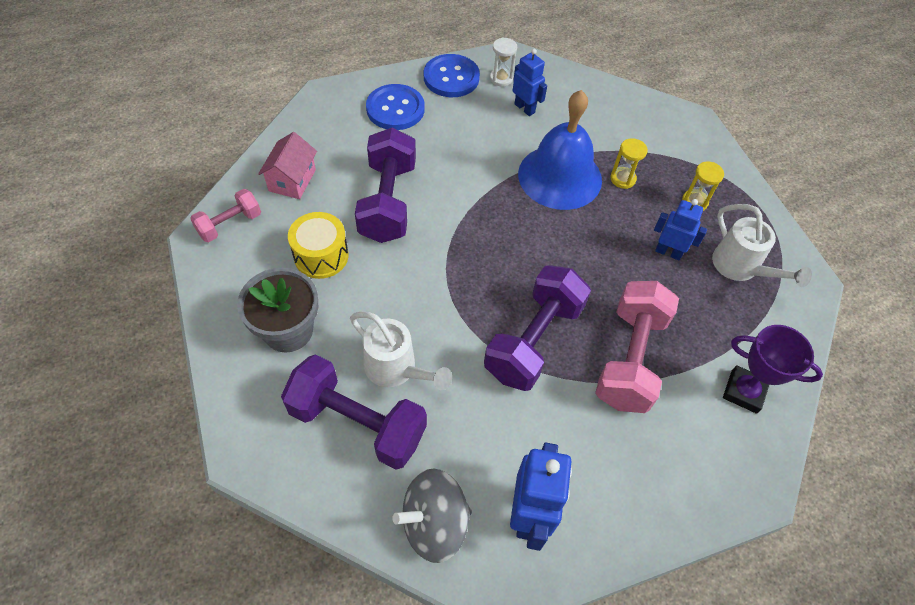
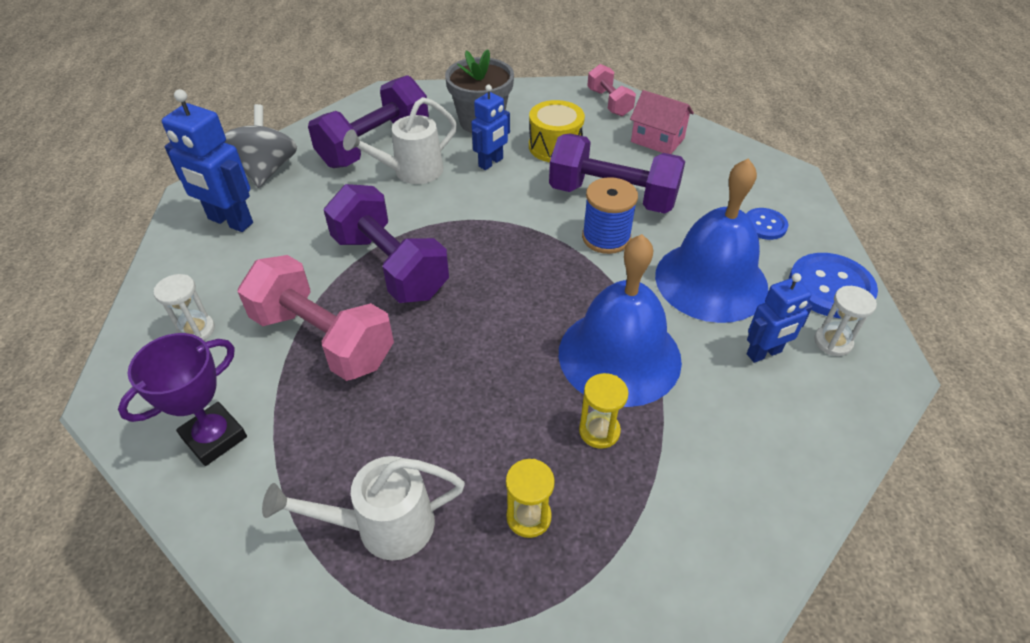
camera: 110 degrees right, 10 degrees down
(395, 109) = (764, 225): blue button -> blue button, size x0.57
(442, 199) = (606, 237): none -> blue spool
(468, 135) = (711, 281): none -> blue bell
(667, 463) = (196, 330): none -> white hourglass
(668, 252) = (448, 438): blue robot -> blue robot (491, 163)

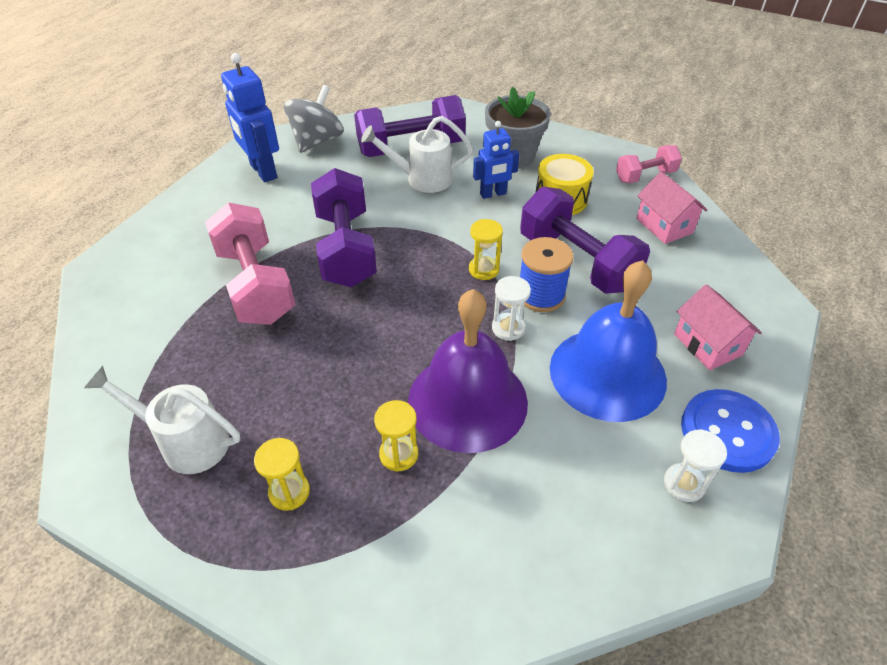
camera: 30 degrees right, 0 degrees up
(196, 330) = (181, 242): white hourglass -> white hourglass (508, 328)
(214, 437) = (134, 323): purple trophy -> none
(539, 234) = (484, 269): none -> yellow hourglass
(609, 102) = (645, 176): pink dumbbell -> pink dumbbell turned 60 degrees clockwise
(619, 356) = (467, 401): blue bell -> purple bell
(764, 225) = (707, 344): blue button -> pink house
(764, 353) = (603, 461): blue robot -> none

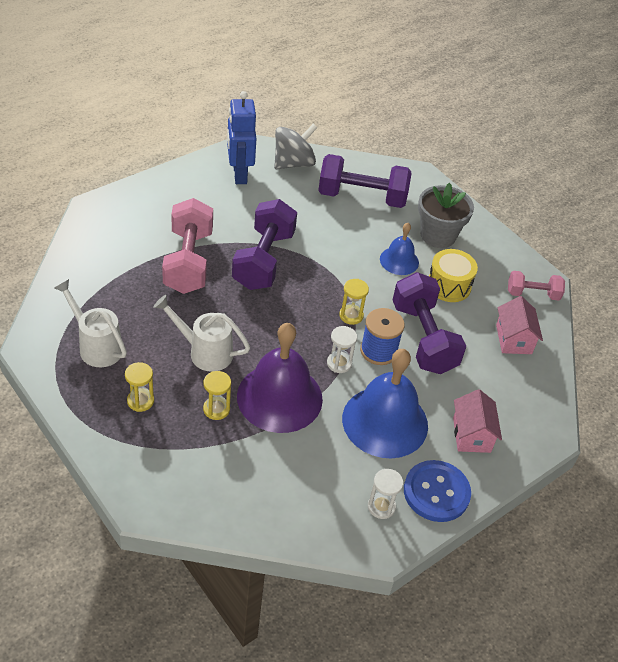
camera: 20 degrees right, 0 degrees up
(422, 179) = (353, 227): white watering can -> white watering can (205, 352)
(493, 194) = (399, 260): blue robot -> blue bell

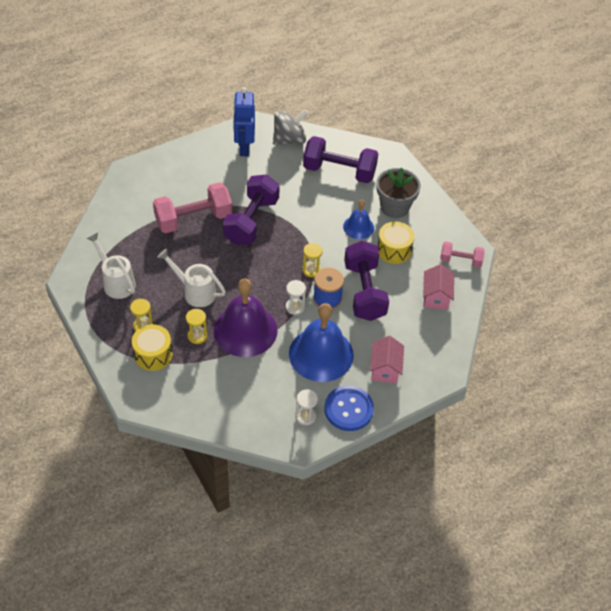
camera: 10 degrees right, 5 degrees up
(159, 438) = (153, 354): none -> yellow drum
(188, 261) = (193, 219): pink dumbbell -> pink dumbbell turned 60 degrees clockwise

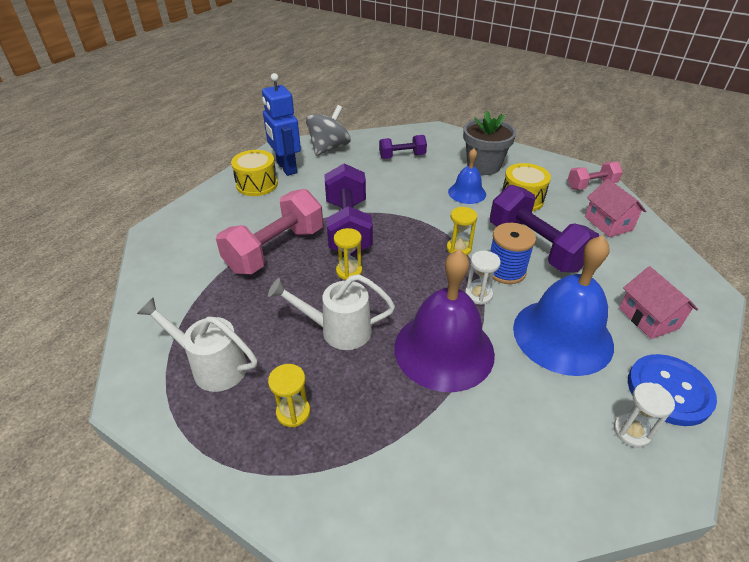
camera: 25 degrees left, 10 degrees down
(153, 354) = (339, 451): yellow drum -> yellow drum (257, 184)
(197, 336) = (385, 388): yellow hourglass -> yellow hourglass (349, 271)
(339, 171) = (402, 156): purple dumbbell -> purple dumbbell, size x0.55

